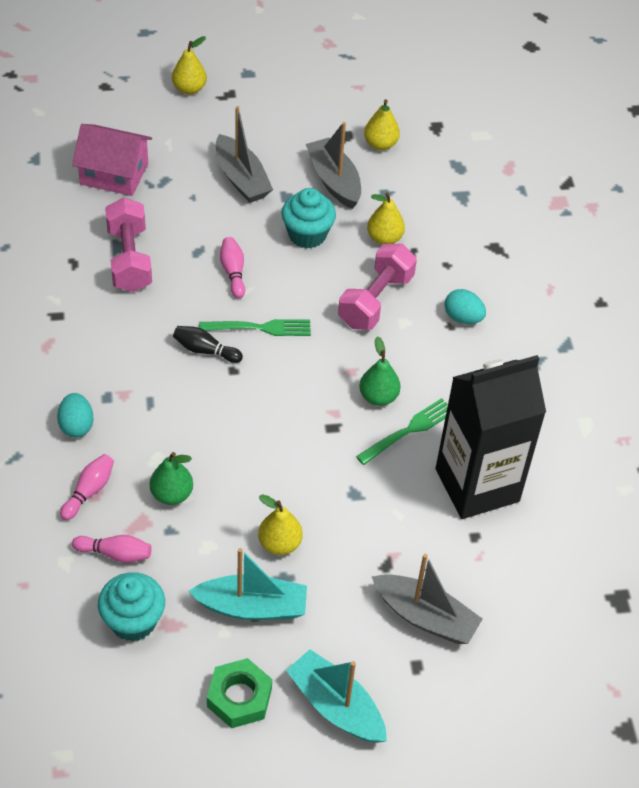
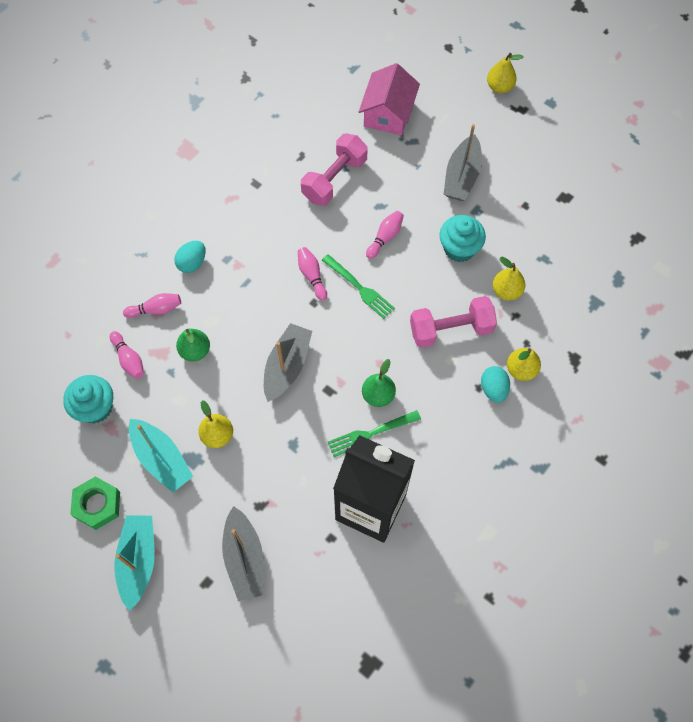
camera: 50 degrees right, 15 degrees up
(114, 173) = (388, 113): pink house -> pink house turned 45 degrees clockwise
(205, 350) = (312, 276): black bowling pin -> pink bowling pin
(334, 181) = (520, 224): grey boat -> grey boat (287, 366)
(380, 144) = (582, 221): yellow pear -> yellow pear (521, 370)
(408, 430) = (371, 434): green fork -> green fork turned 150 degrees clockwise

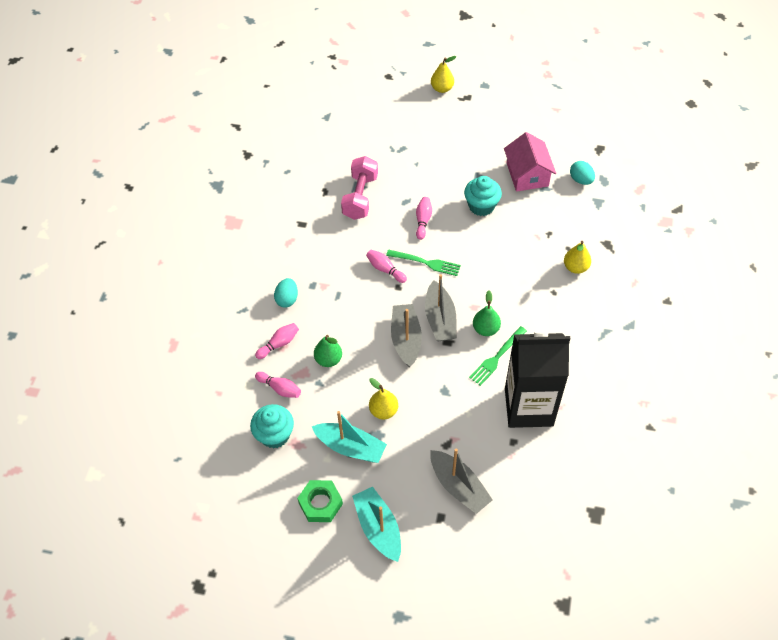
camera: 25 degrees left, 10 degrees down
(388, 113) = (372, 137): pink house -> pink house (527, 174)
(451, 329) = (509, 262): pink dumbbell -> none
(462, 176) = (452, 158): grey boat -> grey boat (440, 319)
(493, 389) = (564, 288): turquoise egg -> turquoise egg (581, 180)
(506, 291) = (532, 220): yellow pear -> none

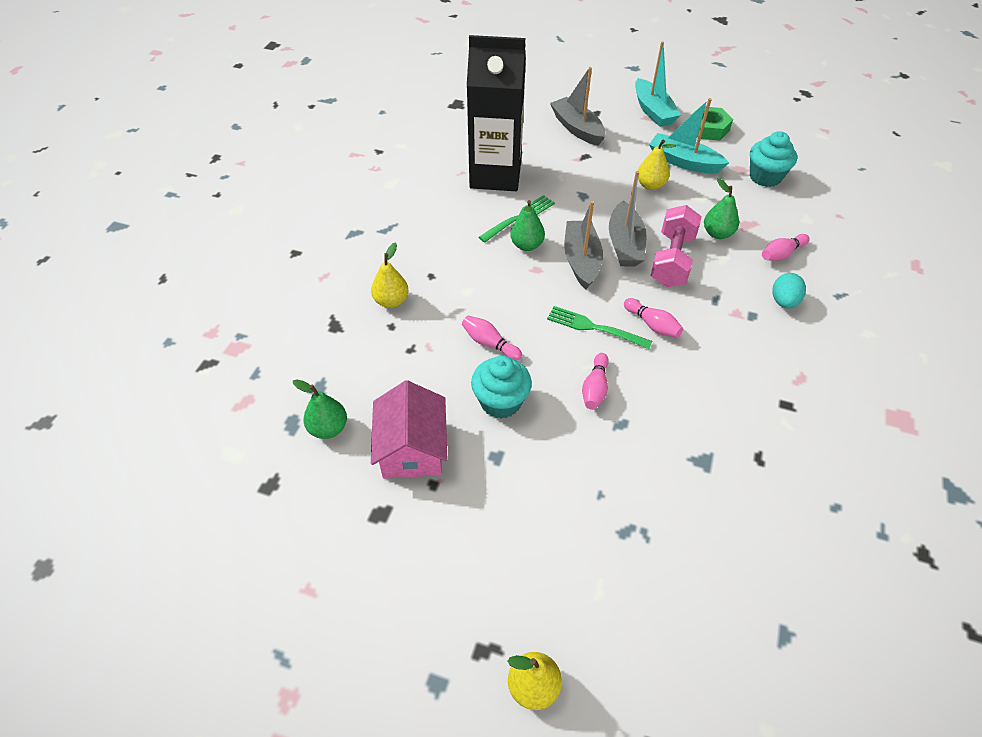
camera: 175 degrees left, 5 degrees down
(280, 388) = (769, 213): pink bowling pin -> pink bowling pin (489, 343)
(360, 197) = (697, 440): pink dumbbell -> pink dumbbell (672, 260)
(581, 180) = (328, 428): turquoise egg -> green pear

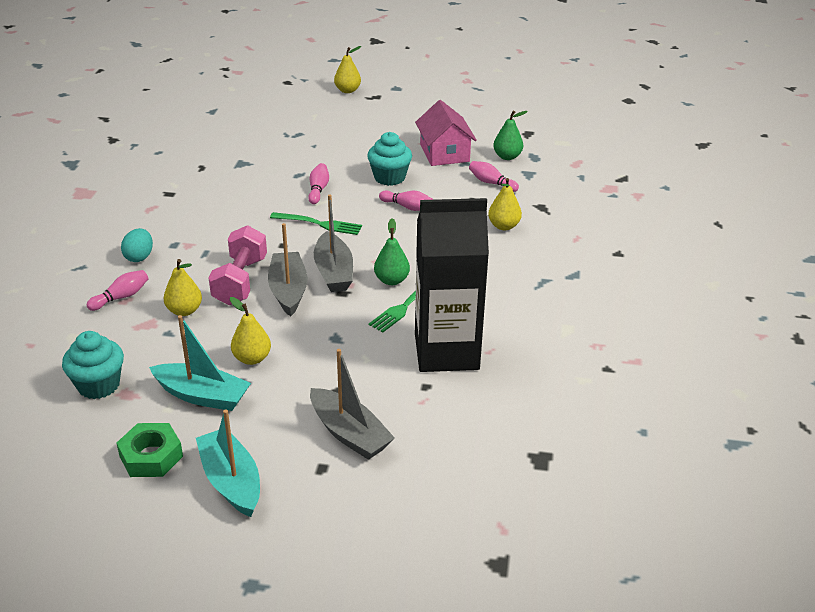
camera: 170 degrees right, 15 degrees down
(652, 325) = (268, 230): pink bowling pin -> pink bowling pin (491, 183)
(717, 233) = (184, 311): green pear -> yellow pear

